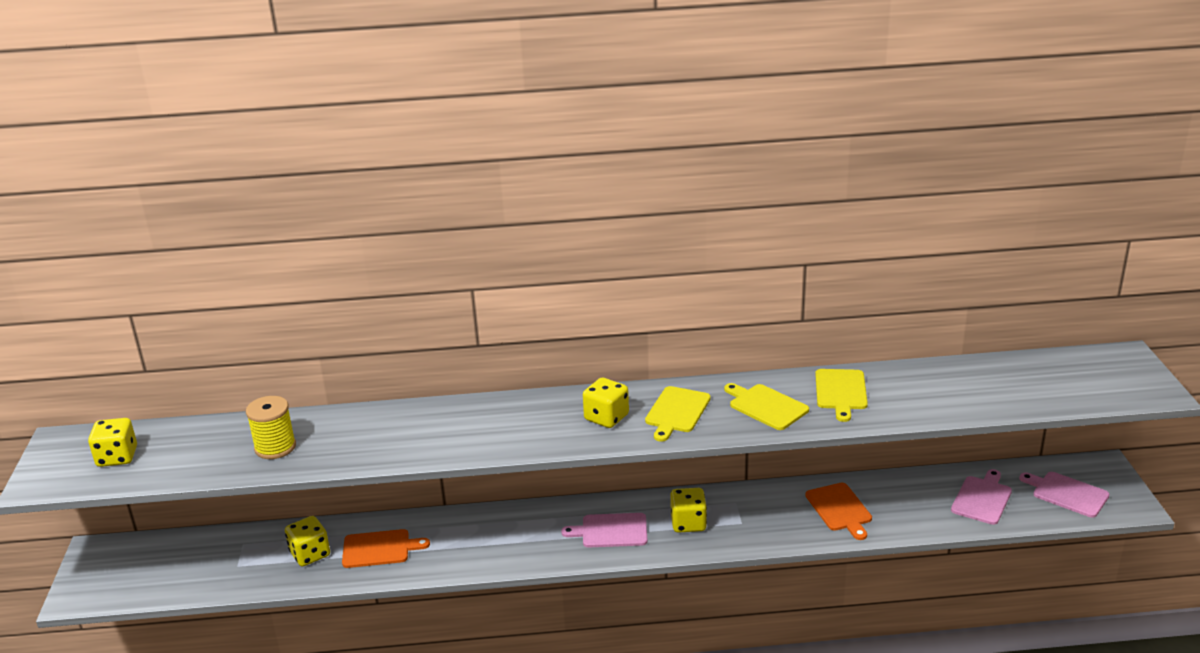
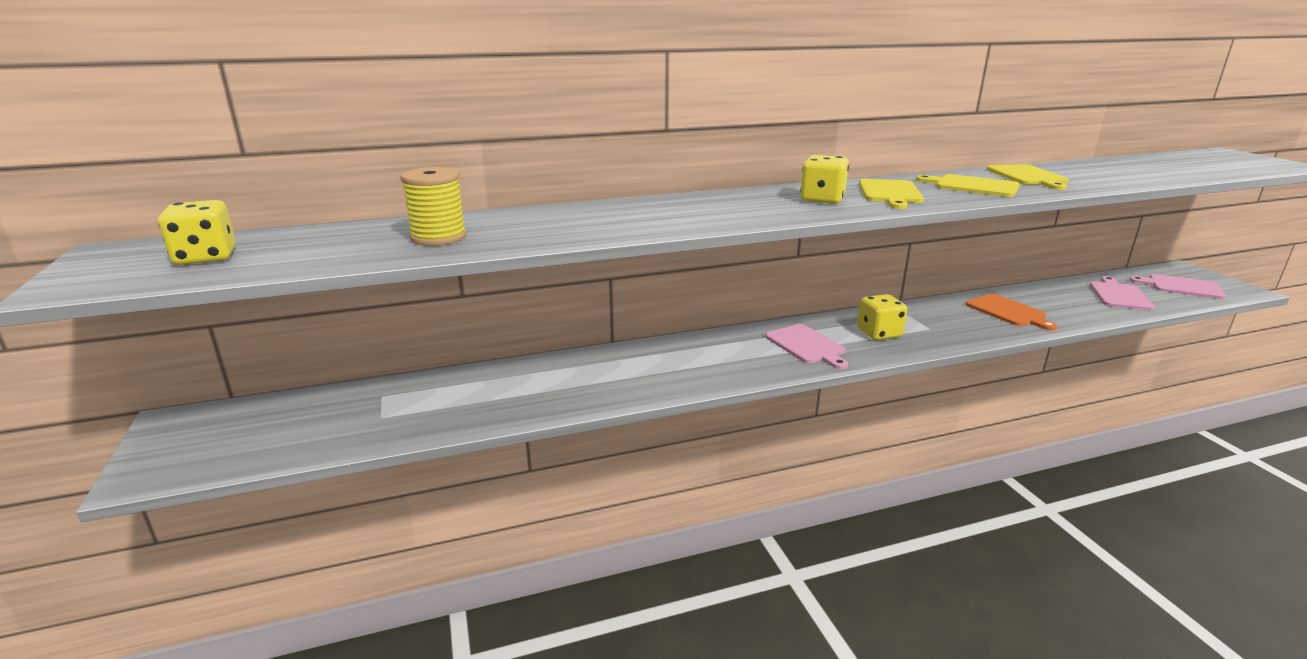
camera: 15 degrees left, 5 degrees down
(310, 554) = (474, 397): yellow dice -> none
(379, 549) = (558, 384): orange cutting board -> none
(611, 531) = (807, 345): pink cutting board -> pink cutting board turned 105 degrees counterclockwise

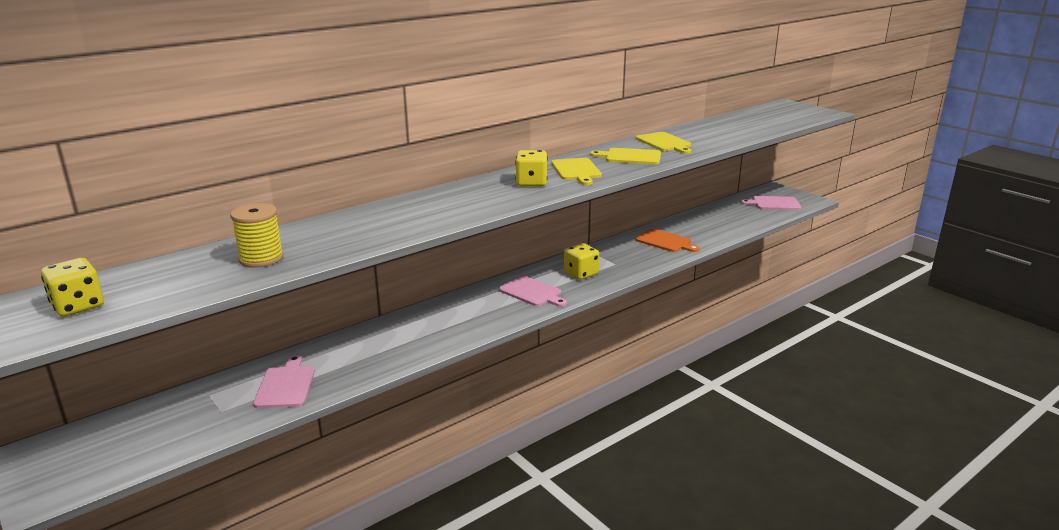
camera: 20 degrees left, 0 degrees up
(1119, 295) = (735, 216): pink cutting board -> pink cutting board (286, 385)

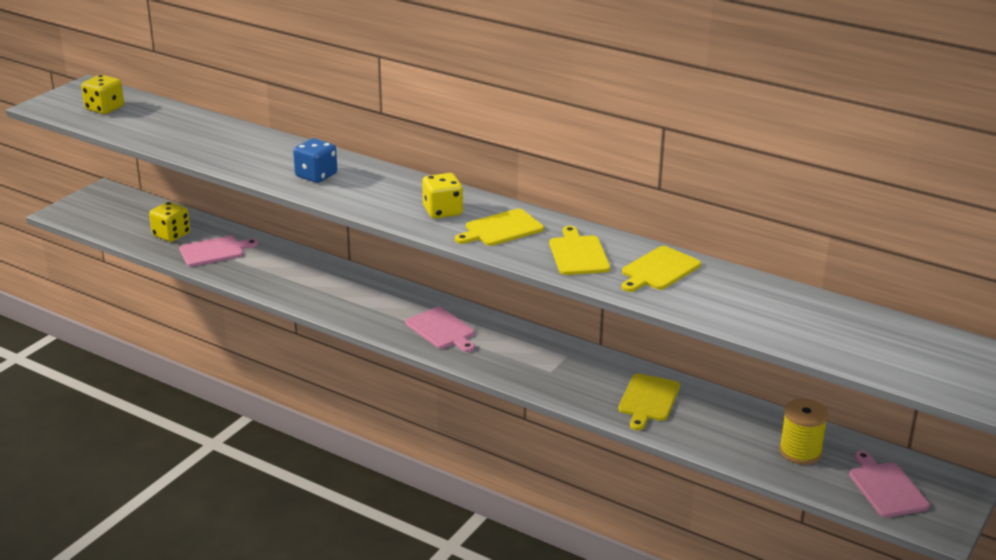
camera: 70 degrees right, 5 degrees up
(261, 258) = (199, 140): yellow spool -> yellow spool (800, 452)
(416, 216) = (316, 175): none -> blue dice
(532, 292) = (442, 330): pink cutting board -> pink cutting board turned 60 degrees counterclockwise
(581, 273) = (508, 352): yellow dice -> yellow dice (171, 235)
(665, 241) = (648, 400): orange cutting board -> yellow cutting board

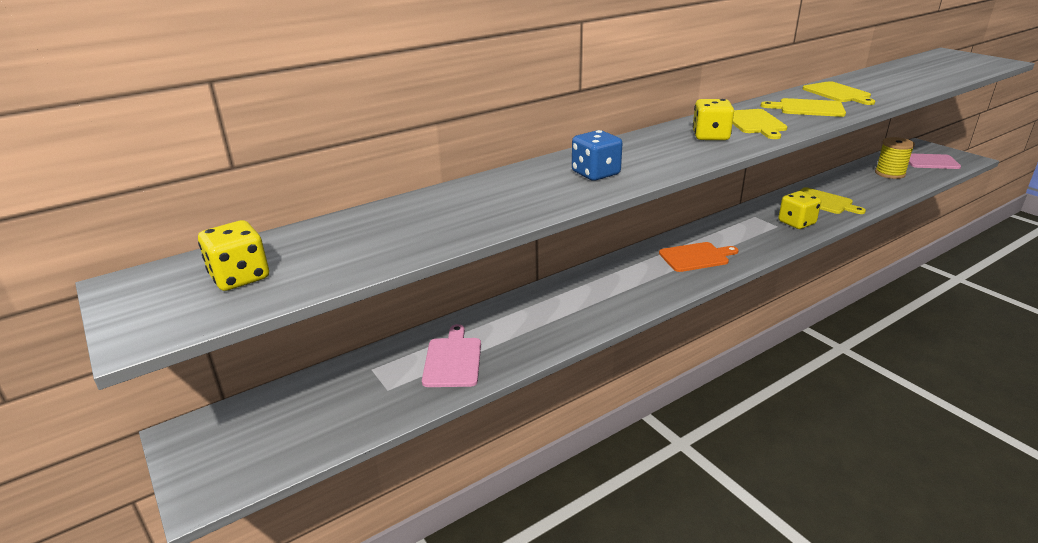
camera: 65 degrees left, 0 degrees up
(171, 235) = (381, 388): yellow dice -> yellow dice (796, 223)
(442, 330) = (696, 257): pink cutting board -> orange cutting board

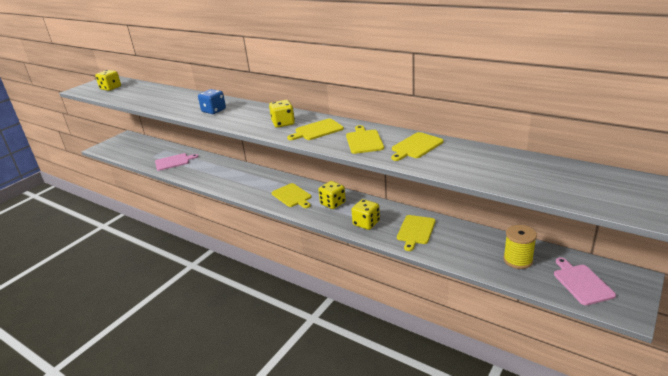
camera: 70 degrees right, 0 degrees up
(696, 257) = (292, 196): orange cutting board -> yellow cutting board
(735, 234) = (333, 203): none -> yellow dice

